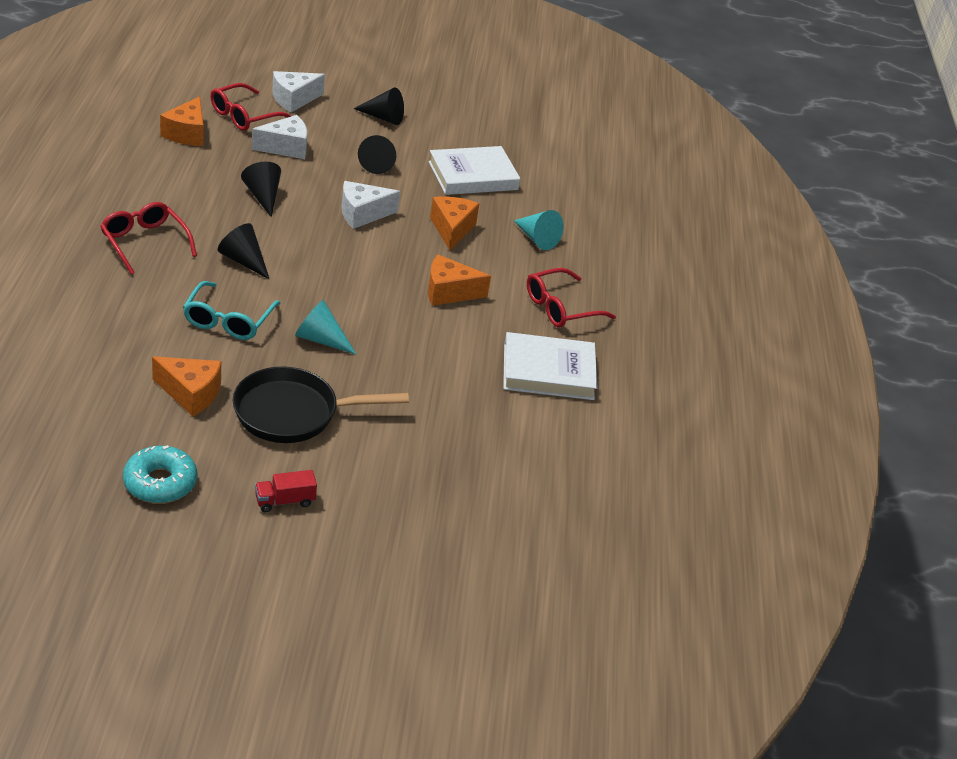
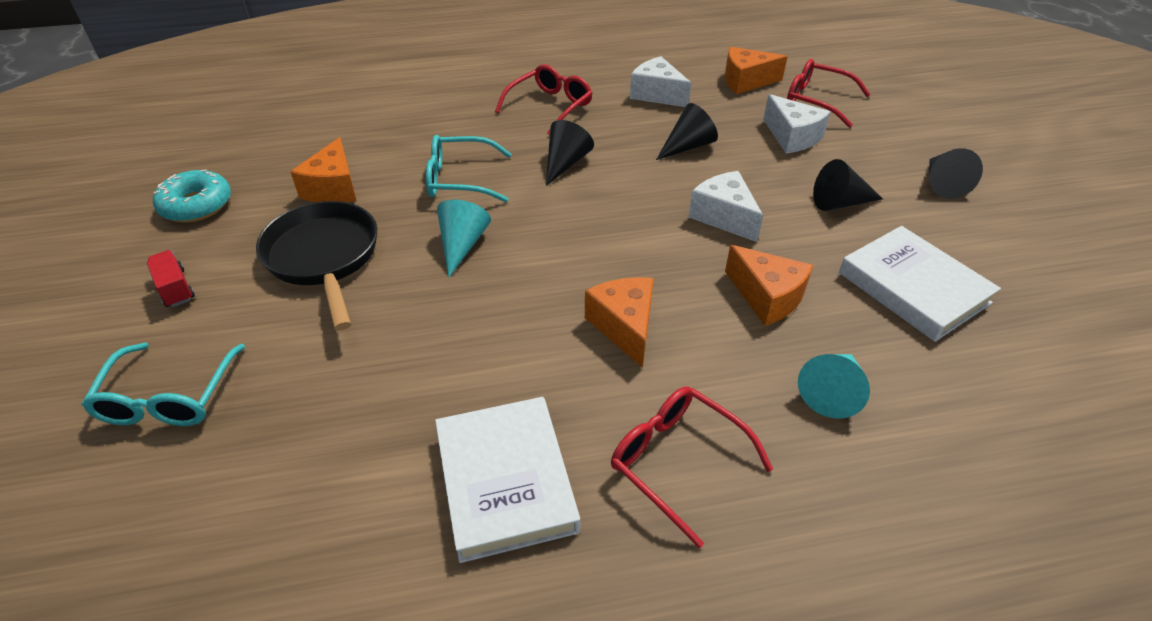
camera: 80 degrees right, 5 degrees up
(294, 99) = (889, 119): white cheese -> white cheese (657, 94)
(414, 508) = (168, 398): none -> turquoise glasses
(452, 229) = (766, 297): orange cheese -> orange cheese turned 60 degrees clockwise

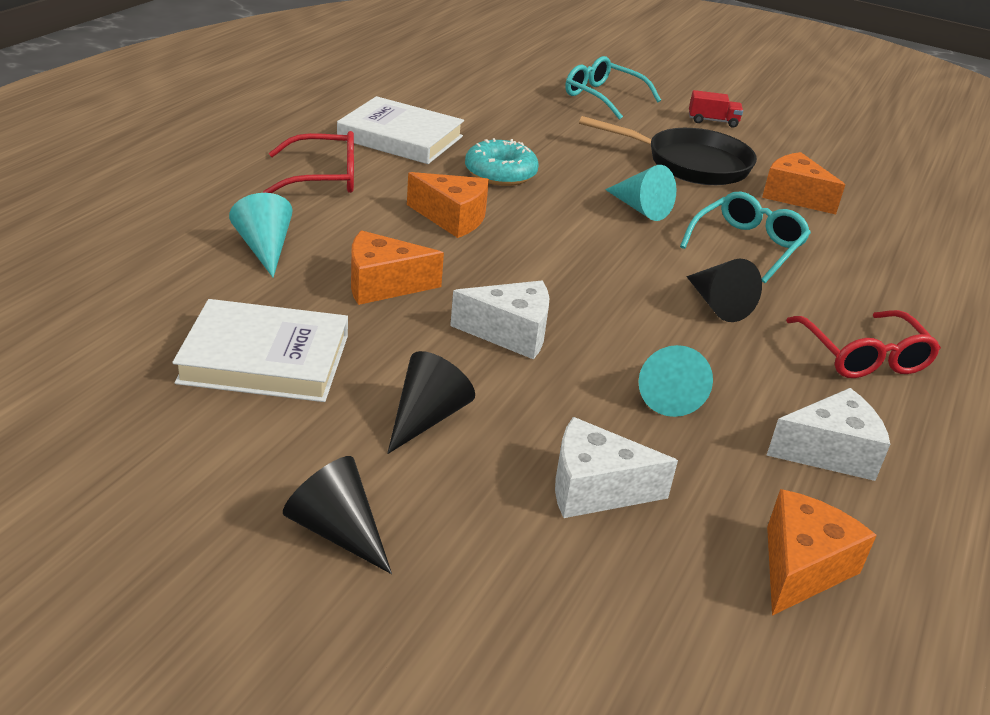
camera: 125 degrees right, 10 degrees down
(196, 205) = (821, 150): turquoise donut -> turquoise donut (500, 173)
(687, 146) = (667, 393): black cone -> turquoise cone
(816, 101) = (665, 598): red glasses -> none

